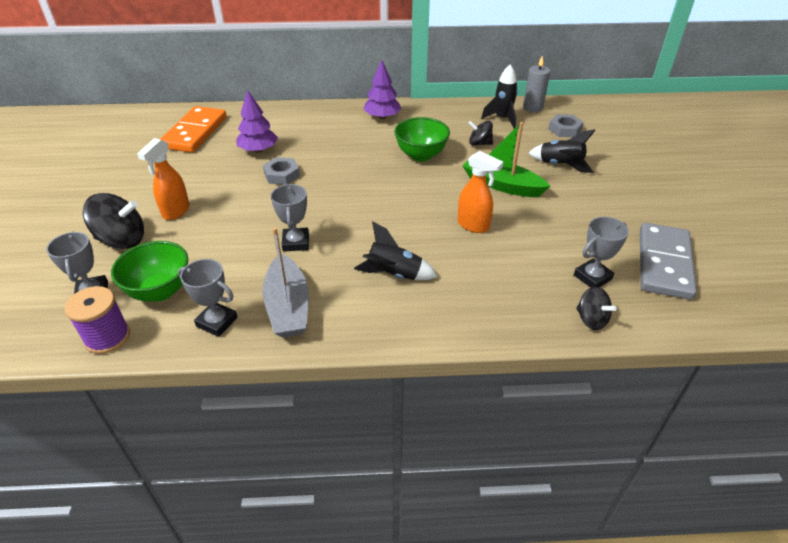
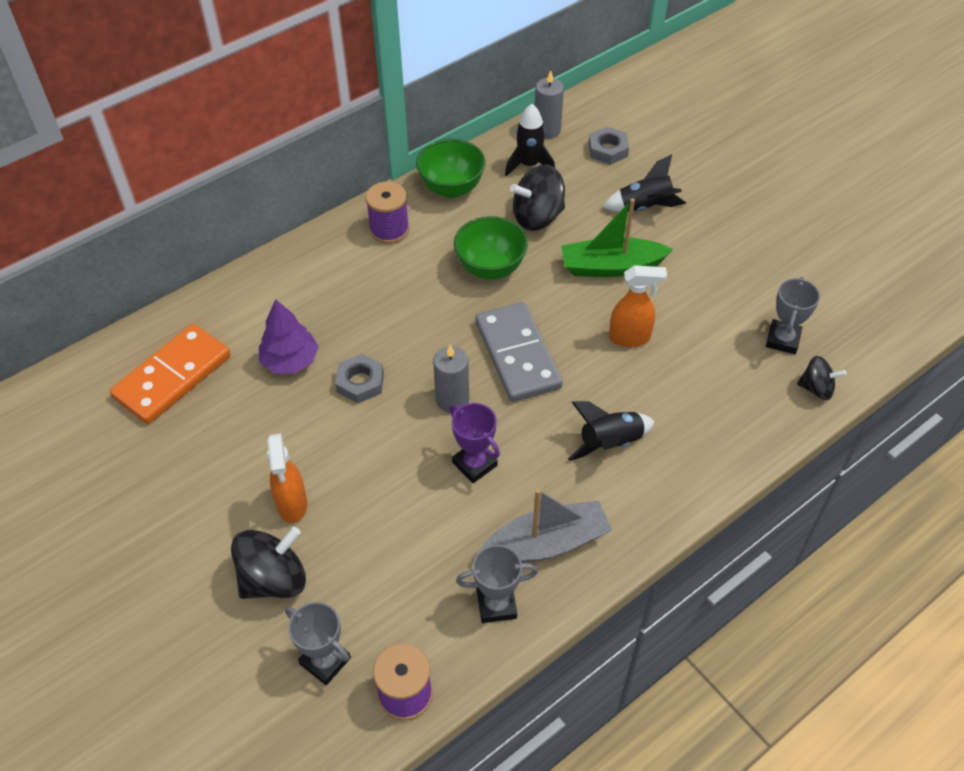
camera: 35 degrees left, 10 degrees up
(160, 291) = (397, 610): green bowl -> green bowl (451, 188)
(195, 132) = (173, 377): orange domino -> orange domino turned 60 degrees clockwise
(288, 307) = (547, 543): grey boat -> grey boat turned 60 degrees counterclockwise
(296, 242) = (474, 464): grey trophy -> purple trophy
(322, 205) = (452, 399): none -> grey candle
(382, 117) = (389, 230): purple tree -> purple spool
(479, 143) = (537, 217): black spinning top -> black spinning top, size x1.66
(664, 263) = (827, 288): grey domino -> grey domino (518, 355)

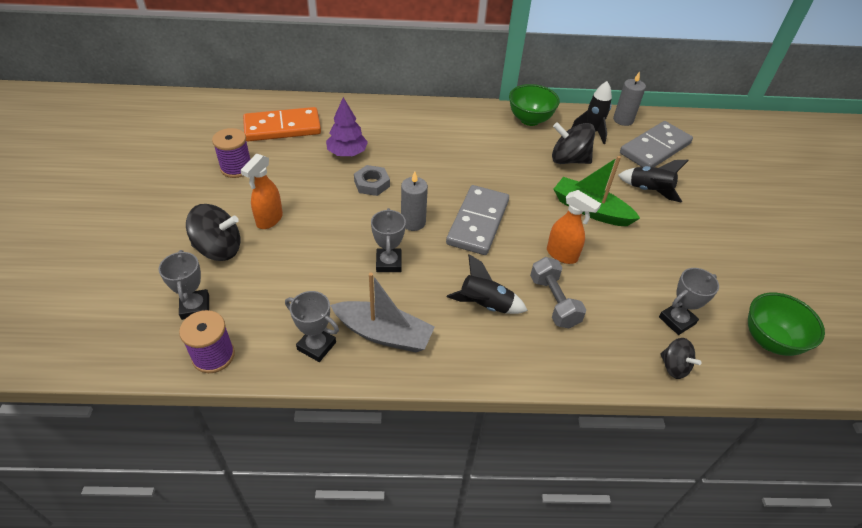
camera: 35 degrees right, 5 degrees down
(389, 230) = (470, 121): purple spool -> purple spool (236, 168)
(474, 464) = (388, 263): purple trophy -> grey trophy
(490, 268) = (510, 170): green bowl -> green bowl (770, 340)
(608, 150) = (655, 148): grey nut -> grey domino
(667, 395) = (554, 302): none -> grey dumbbell

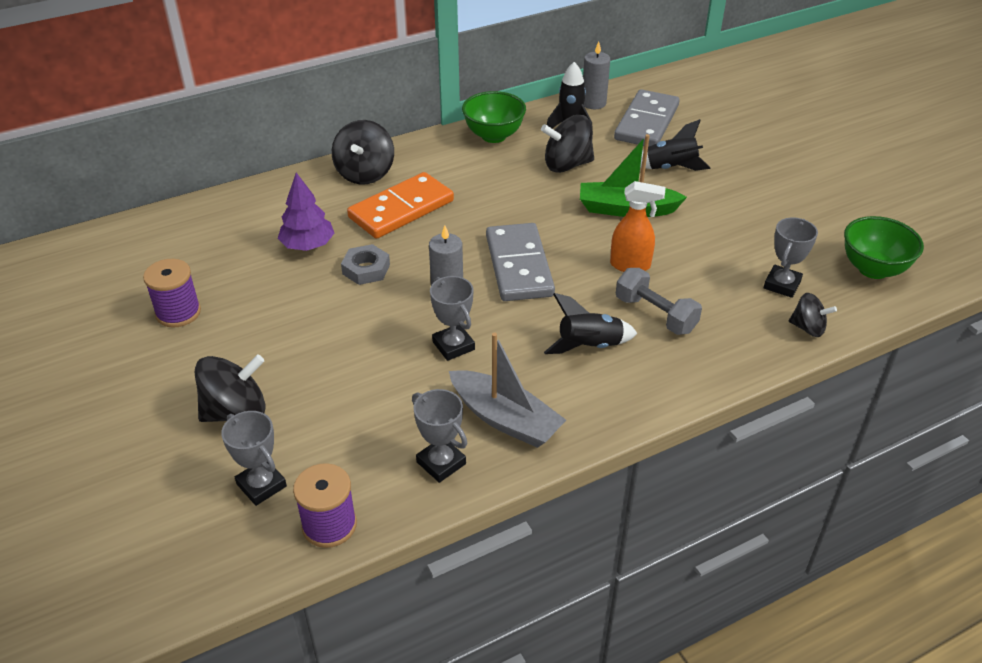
camera: 25 degrees left, 5 degrees down
(269, 220) = (273, 355): orange spray bottle -> none
(282, 128) = (199, 245): orange domino -> orange domino (401, 209)
(316, 346) = (441, 463): grey trophy -> grey trophy turned 45 degrees clockwise
(384, 334) = (505, 419): grey boat -> grey boat turned 45 degrees clockwise
(421, 116) = (365, 173): none -> black spinning top

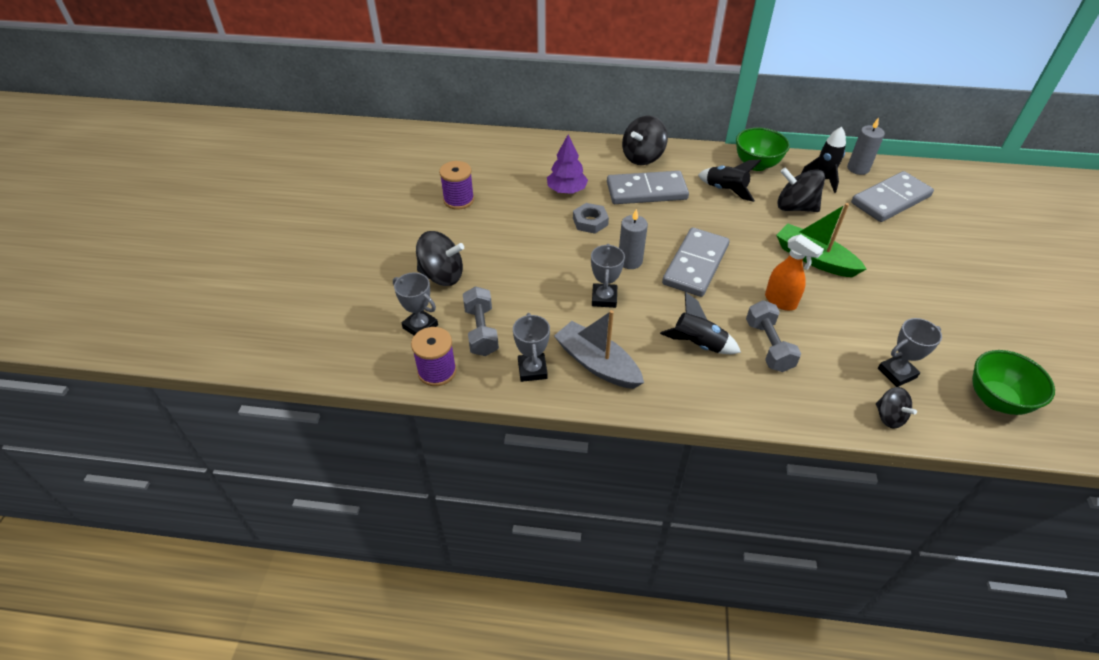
camera: 35 degrees right, 5 degrees up
(261, 485) = (420, 326): grey trophy -> grey trophy turned 45 degrees counterclockwise
(343, 451) = (481, 331): none -> grey dumbbell
(401, 209) = (646, 191): orange domino -> grey domino
(505, 419) = (597, 364): grey boat -> grey boat turned 150 degrees clockwise
(670, 168) = (879, 242): black rocket -> black rocket (725, 190)

